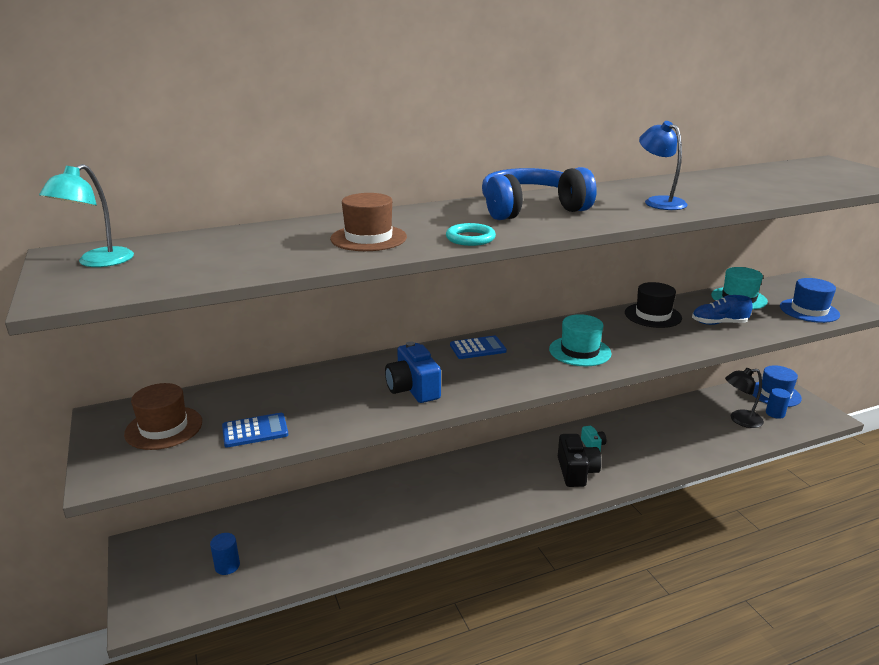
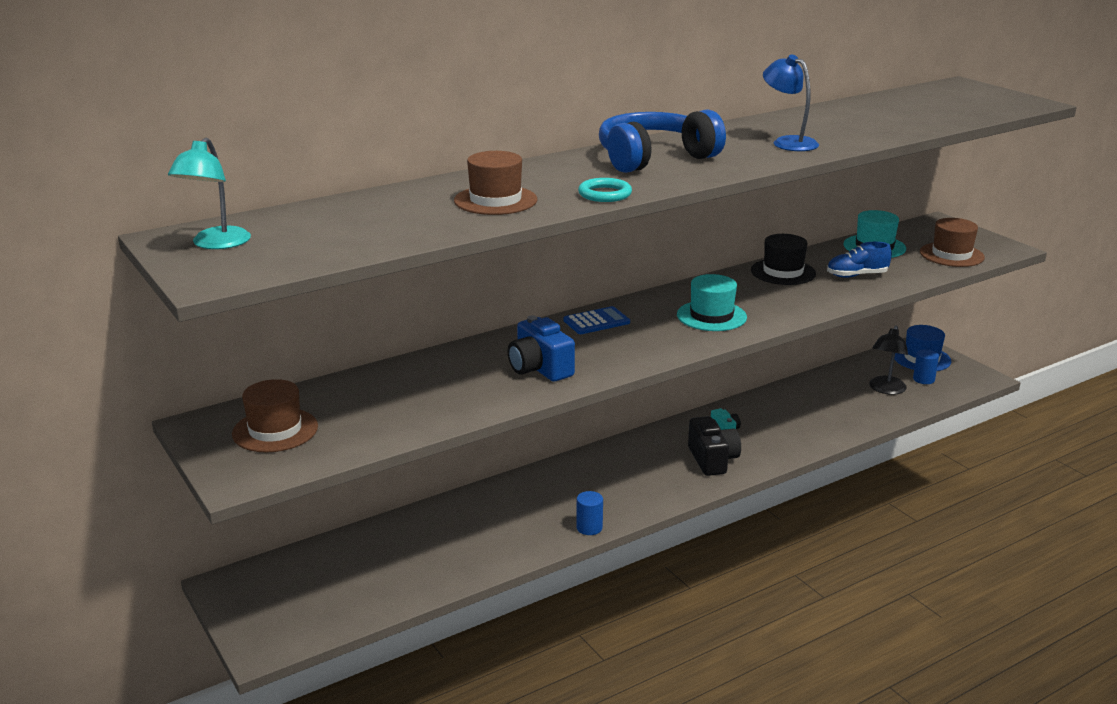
camera: 10 degrees left, 0 degrees up
(227, 566) = (341, 593): blue cylinder -> blue cylinder (589, 528)
(255, 431) = (382, 424): blue calculator -> none
(740, 420) = (886, 389): black lamp -> black lamp turned 45 degrees counterclockwise
(809, 310) = (951, 255): blue hat -> brown hat

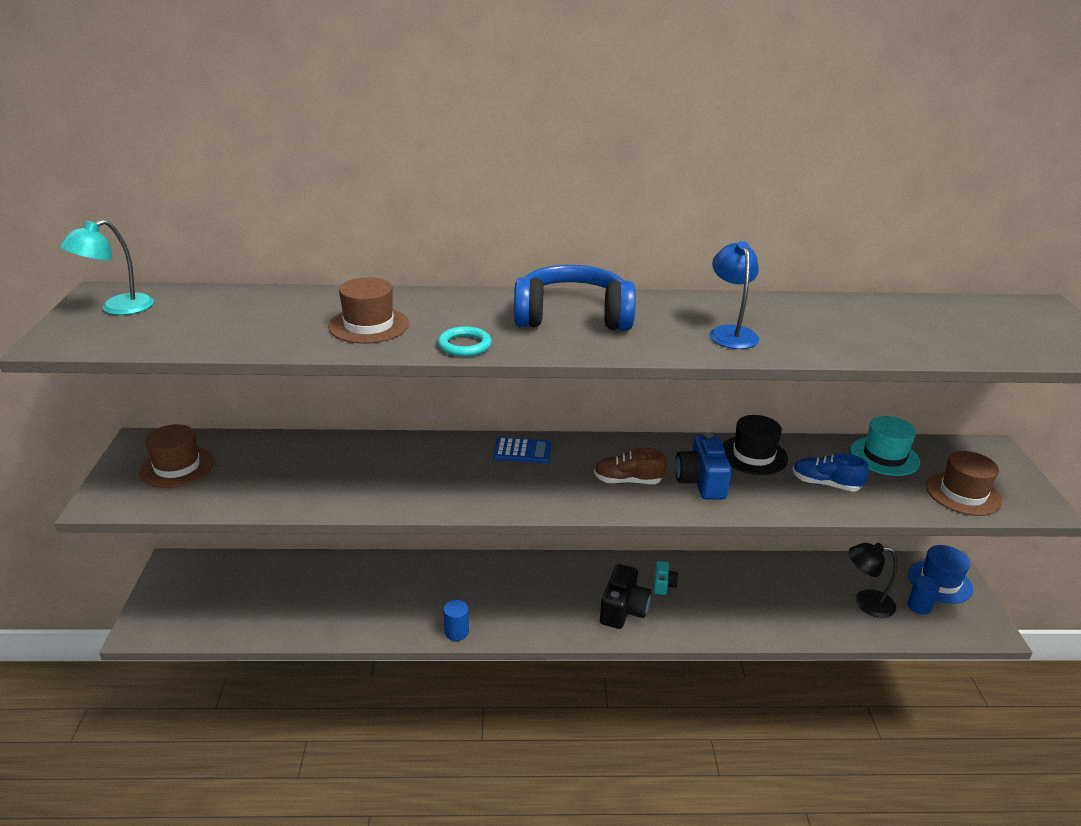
camera: 30 degrees right, 5 degrees up
(539, 369) = (420, 482): blue camera -> blue camera (701, 482)
(711, 316) = (628, 481): turquoise hat -> brown shoe
(886, 389) = (866, 602): black lamp -> black lamp turned 45 degrees clockwise

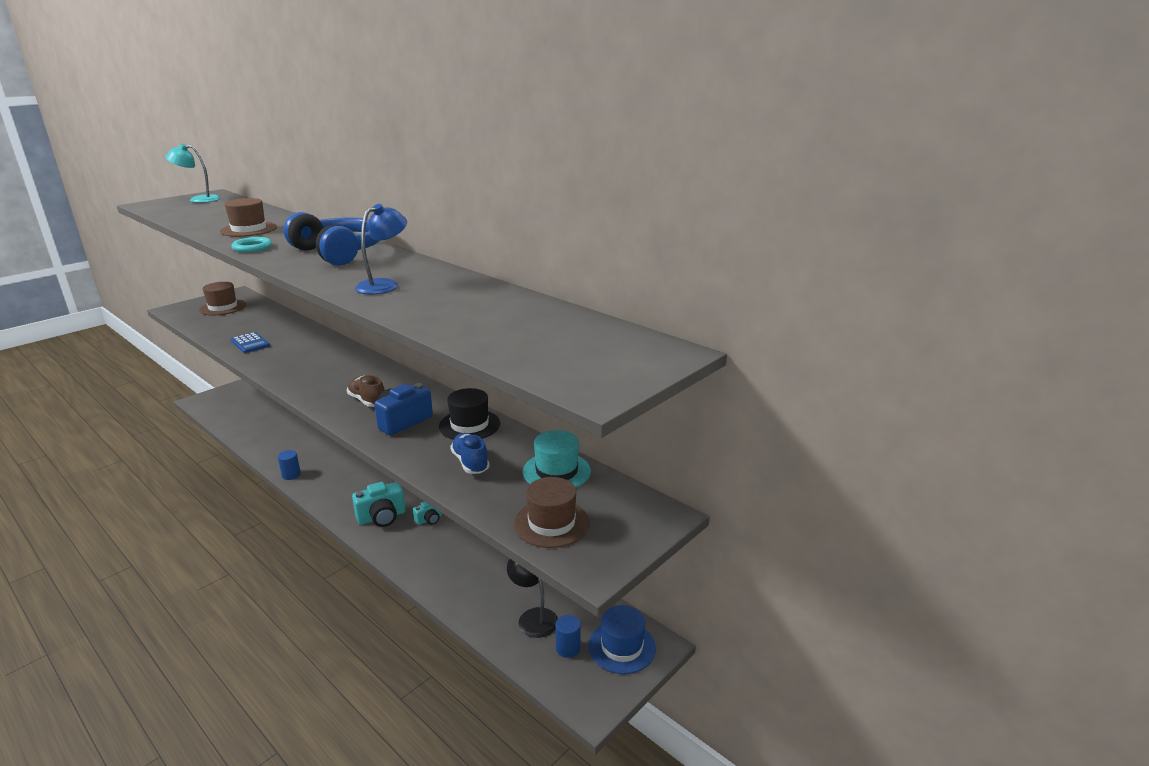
camera: 45 degrees right, 5 degrees down
(522, 451) = (357, 363): blue calculator -> blue calculator (250, 343)
(623, 610) = (382, 517): black camera -> turquoise camera

